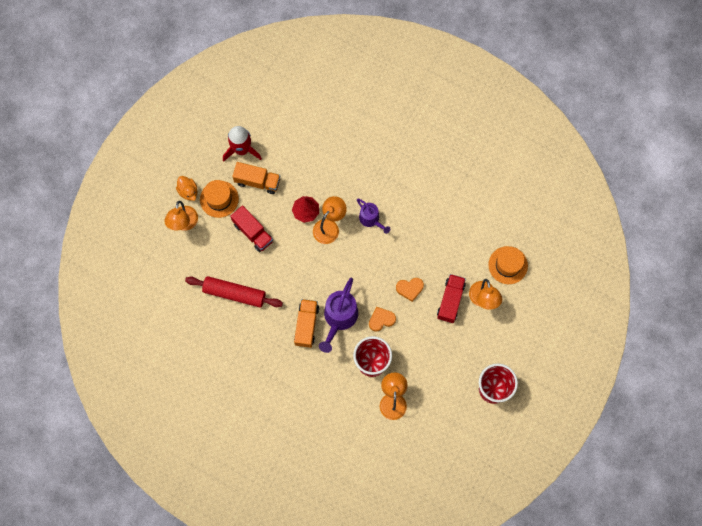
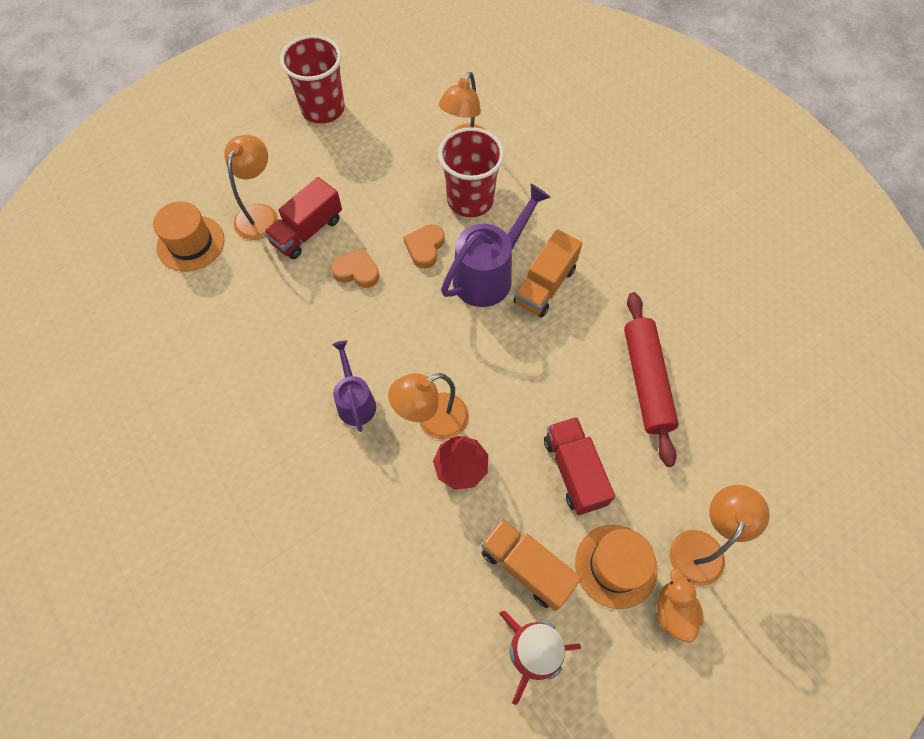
camera: 155 degrees left, 10 degrees down
(234, 293) = (646, 381): red rolling pin -> red rolling pin turned 45 degrees clockwise
(381, 320) = (425, 247): orange heart -> orange heart turned 105 degrees clockwise

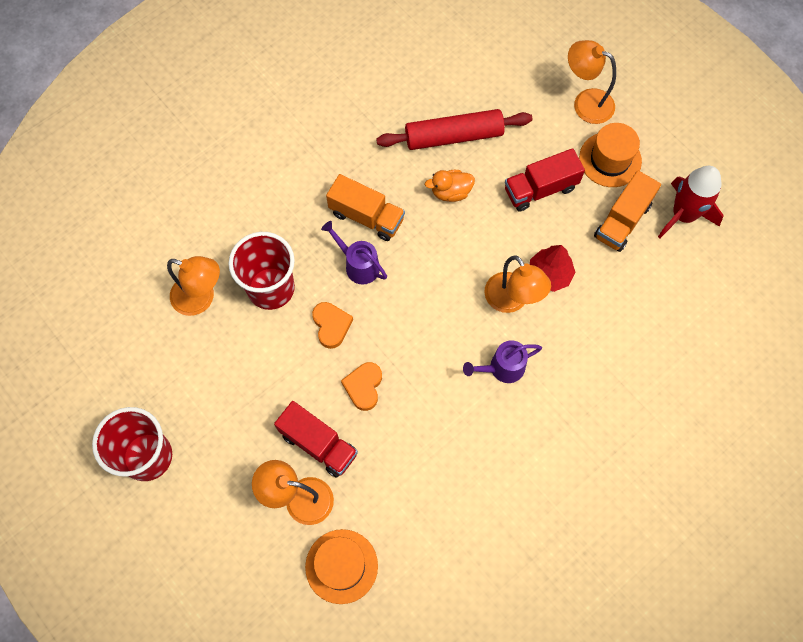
camera: 95 degrees left, 5 degrees up
(425, 247) = (331, 325): orange heart -> orange heart turned 120 degrees counterclockwise
(489, 274) = (358, 265): purple watering can -> purple watering can, size x0.60
(673, 611) = (635, 122): orange duck -> orange duck (450, 192)

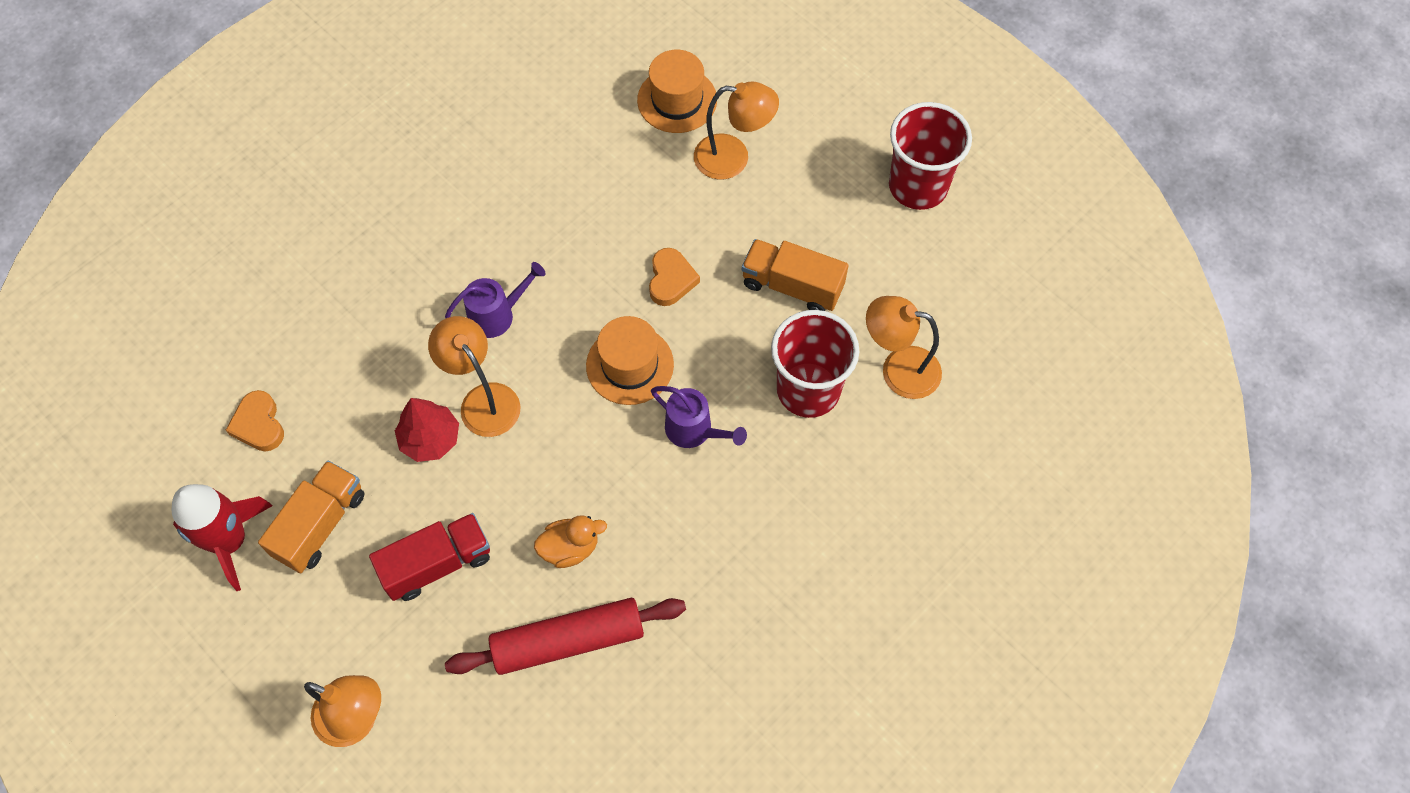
camera: 175 degrees right, 5 degrees down
(318, 444) = (718, 214): red truck -> none
(331, 325) = (721, 349): orange heart -> orange heart (259, 424)
(366, 216) = (690, 501): orange truck -> orange truck (792, 286)
(610, 159) = (328, 621): orange hat -> orange hat (630, 365)

